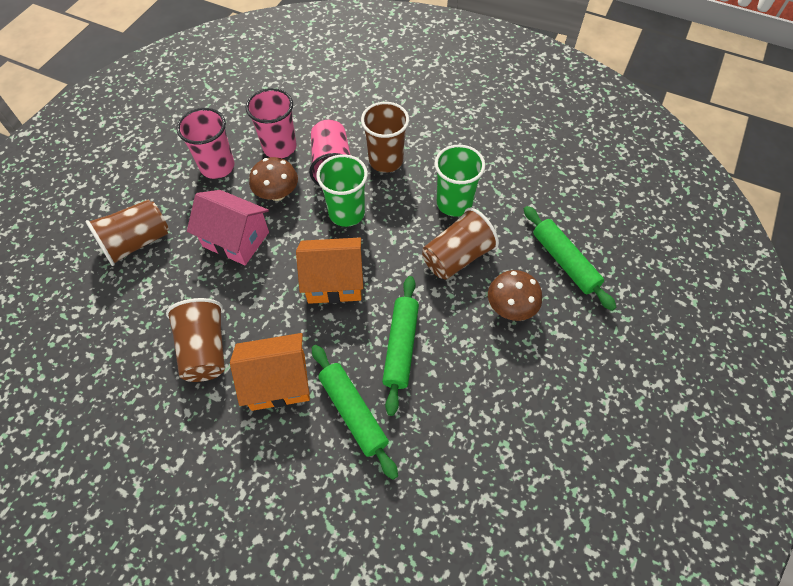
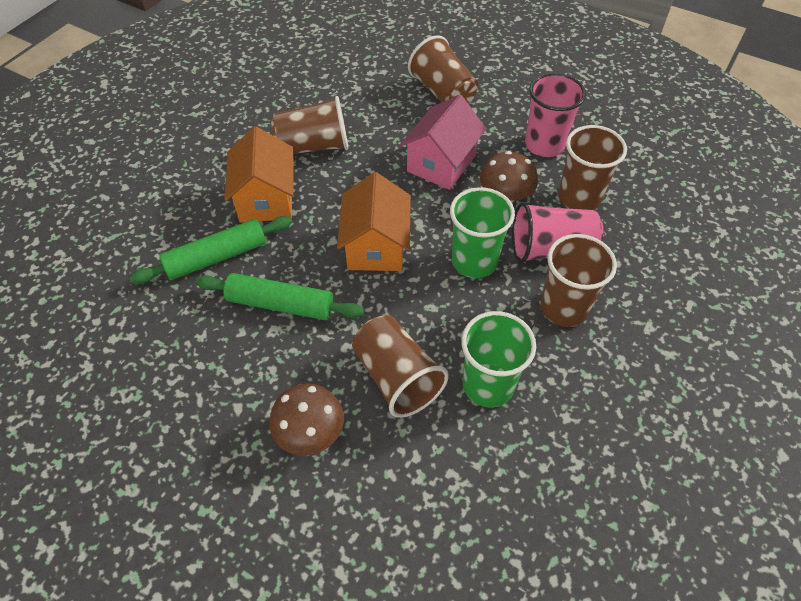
camera: 95 degrees right, 5 degrees down
(279, 147) = (579, 198): pink cup -> brown cup
(564, 261) = (373, 524): green rolling pin -> none

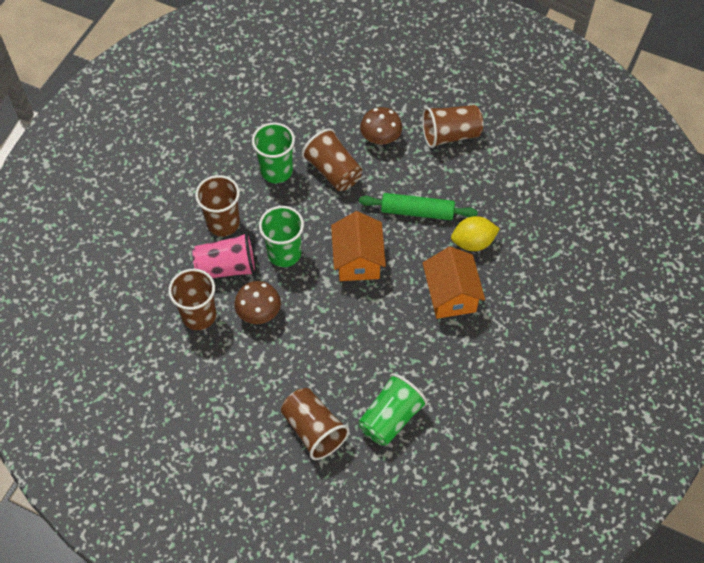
camera: 175 degrees right, 5 degrees up
(216, 257) = (473, 242): green rolling pin -> yellow lemon
(313, 146) = (425, 353): brown cup -> brown cup (450, 135)
(363, 97) = (390, 418): none -> green cup
(441, 163) = (312, 342): pink house -> none
(544, 145) = (221, 370): pink cup -> none

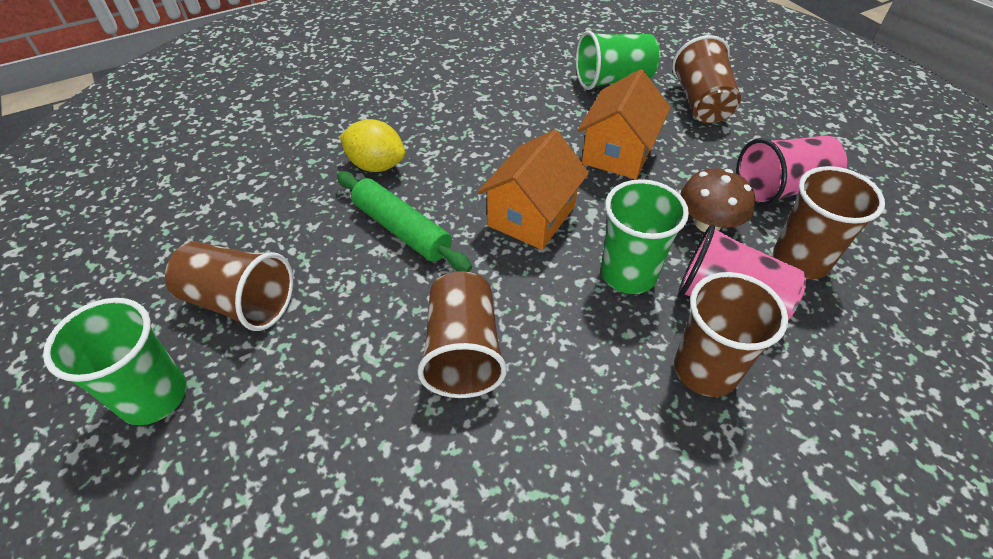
camera: 145 degrees left, 10 degrees down
(227, 368) = (781, 189): none -> pink cup
(276, 171) = (557, 410): green cup -> green cup (153, 396)
(380, 138) = (339, 361): brown mushroom -> none
(451, 295) = (457, 134): orange house -> orange house (618, 152)

